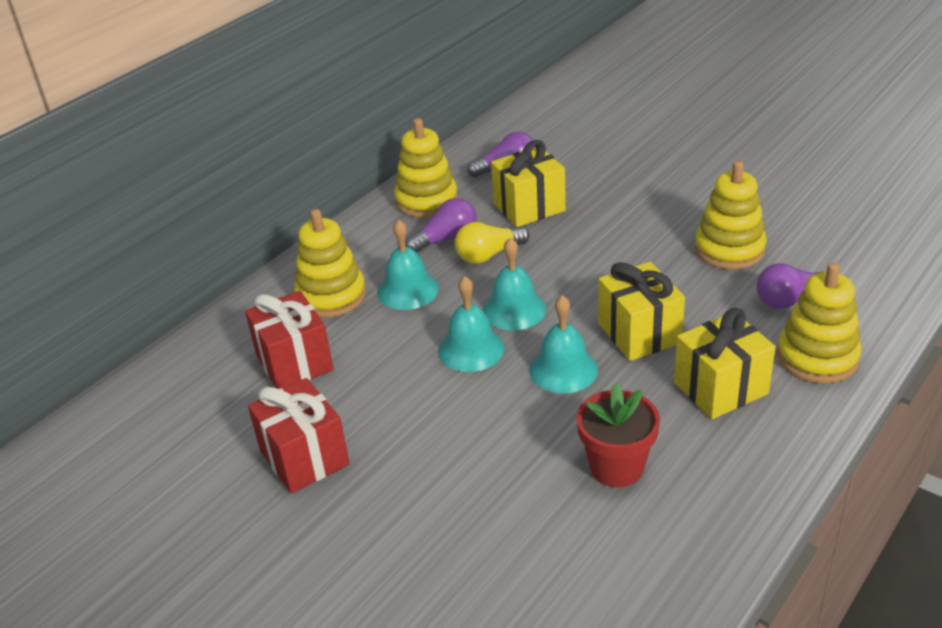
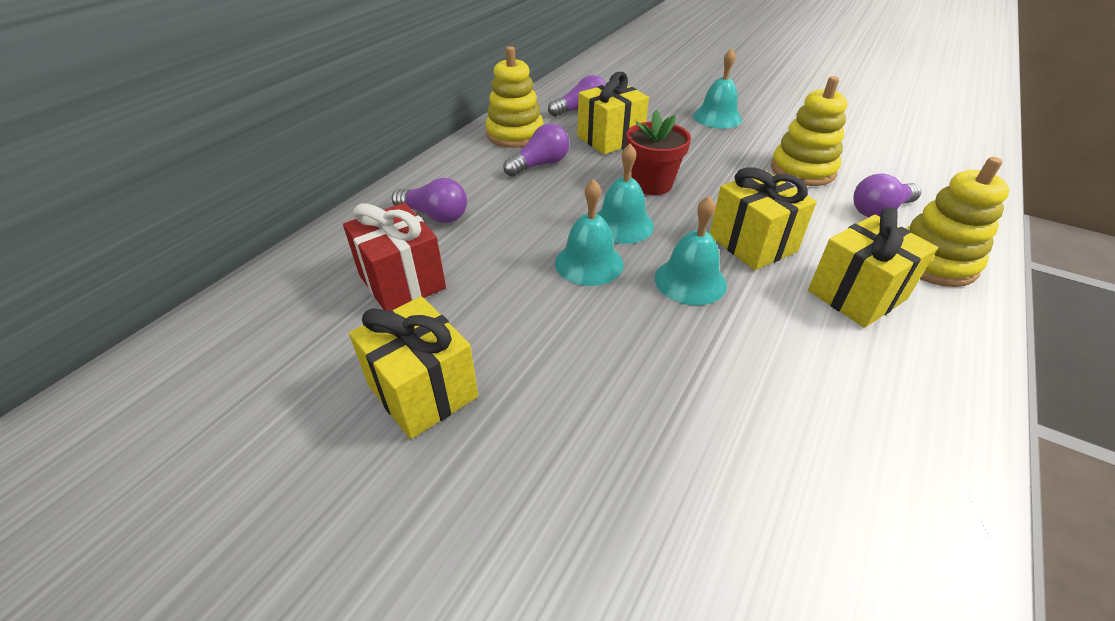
camera: 10 degrees left, 5 degrees up
(304, 458) = (422, 391): red gift -> yellow gift
(331, 296) = (435, 215): yellow stacking toy -> purple light bulb
(408, 290) = (512, 209): turquoise bell -> turquoise bell (717, 117)
(489, 255) = (584, 177): yellow light bulb -> none
(616, 467) = (787, 386): red flower pot -> red flower pot (652, 184)

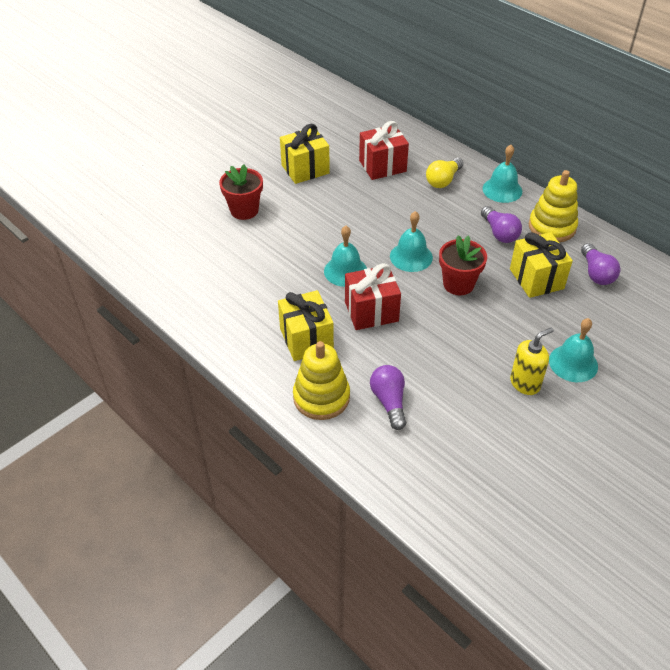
camera: 105 degrees right, 5 degrees up
(435, 215) = (443, 180): purple light bulb -> yellow light bulb
(589, 263) = (376, 234): turquoise bell -> turquoise bell (502, 190)
(597, 469) = (244, 210): none -> red flower pot
(752, 243) = (371, 311): yellow gift -> red gift
(766, 137) = (525, 383): none -> yellow soap dispenser
(802, 170) = (461, 382): yellow stacking toy -> none

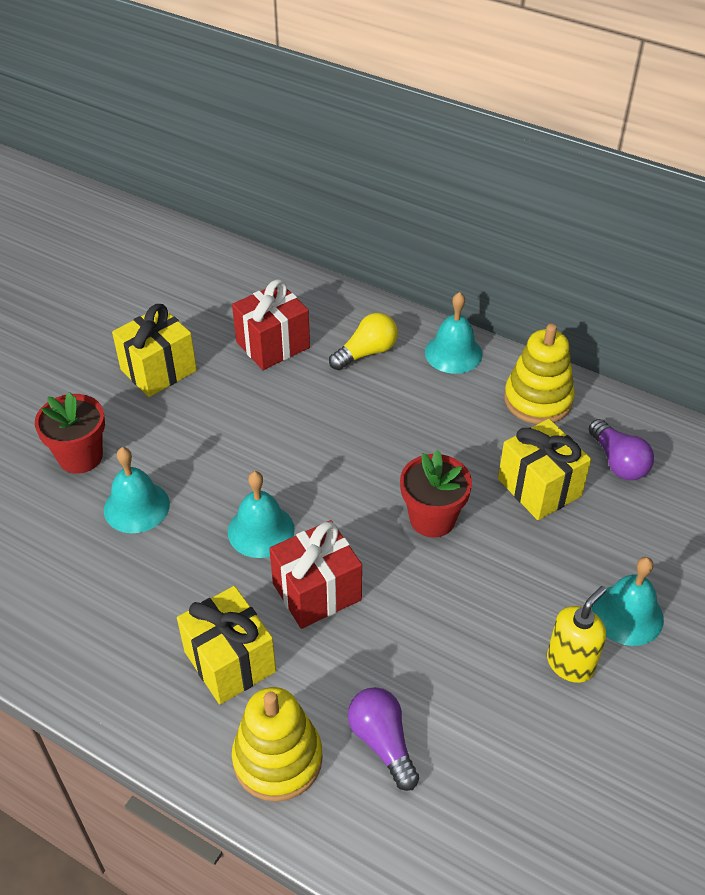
camera: 15 degrees left, 0 degrees up
(411, 256) = (352, 487): turquoise bell -> turquoise bell (136, 507)
(443, 180) = (366, 353): yellow light bulb -> yellow light bulb turned 150 degrees counterclockwise
(499, 233) = (468, 423): purple light bulb -> none

